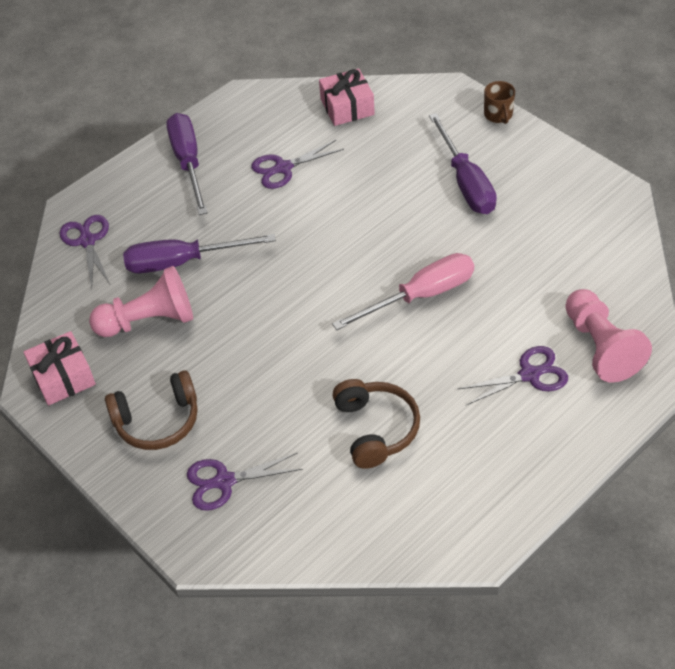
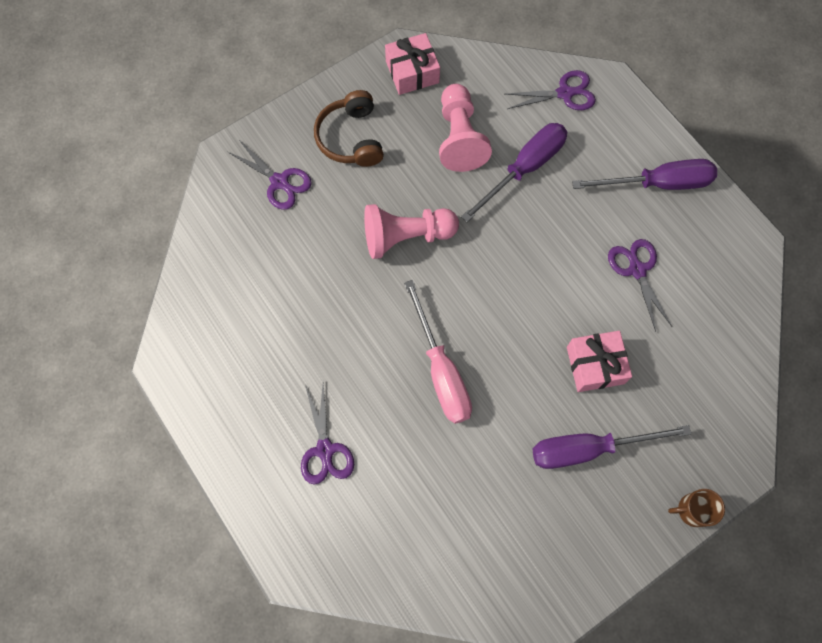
camera: 95 degrees right, 20 degrees up
(182, 262) = (524, 169): purple screwdriver -> purple screwdriver turned 45 degrees clockwise
(224, 481) = (279, 182): purple scissors -> purple scissors turned 135 degrees clockwise
(347, 107) = (725, 347): pink gift -> pink gift (595, 365)
(376, 429) = (300, 304): brown headphones -> none
(600, 347) = (342, 527): pink pawn -> pink pawn (406, 237)

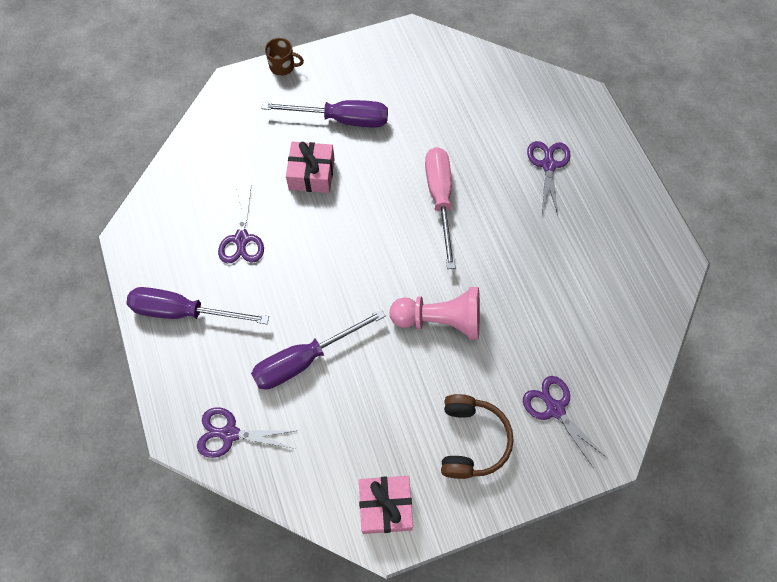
camera: 165 degrees left, 5 degrees down
(459, 137) = (358, 411): pink pawn -> none

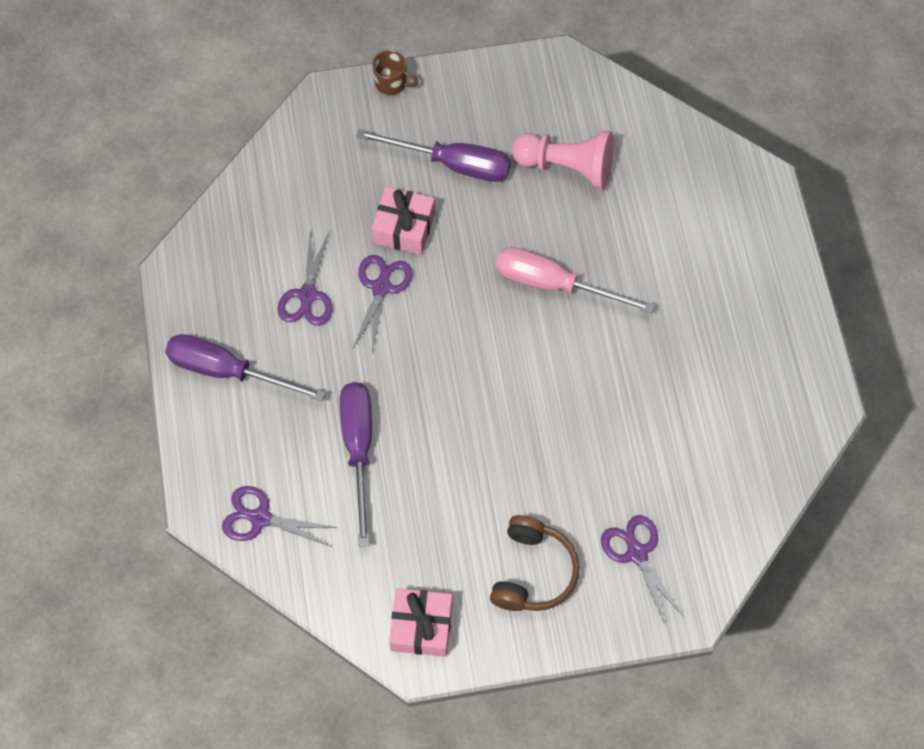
camera: 10 degrees right, 0 degrees up
(305, 359) = (358, 449): purple screwdriver -> purple screwdriver turned 105 degrees clockwise
(440, 199) = (554, 284): pink screwdriver -> pink screwdriver turned 75 degrees counterclockwise
(440, 320) = (524, 430): pink pawn -> pink pawn (566, 167)
(548, 165) = (696, 262): purple scissors -> purple scissors (381, 288)

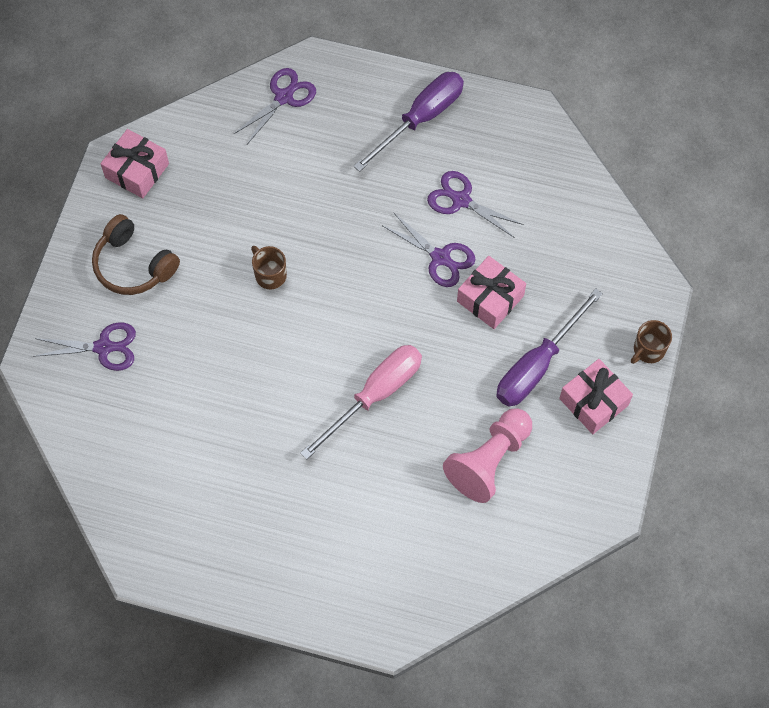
camera: 115 degrees right, 0 degrees up
(358, 449) = (303, 184): purple screwdriver -> none
(465, 107) = (593, 402): none -> pink gift
(477, 433) = (270, 275): none -> brown mug

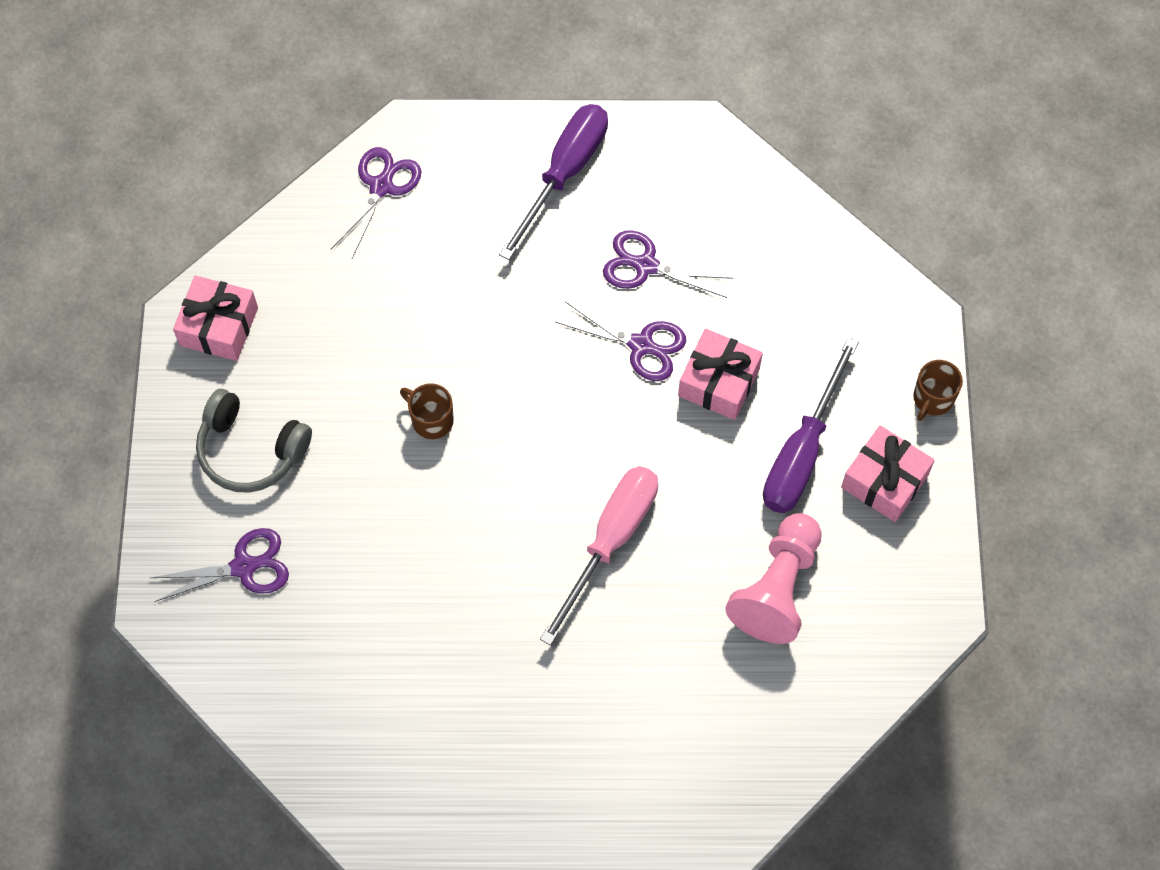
camera: 15 degrees left, 0 degrees up
(133, 265) = (251, 450): brown headphones -> grey headphones

